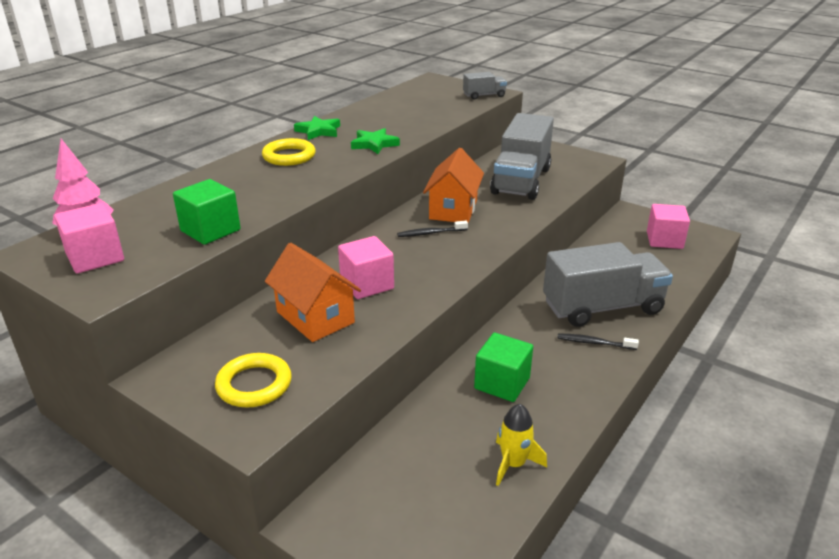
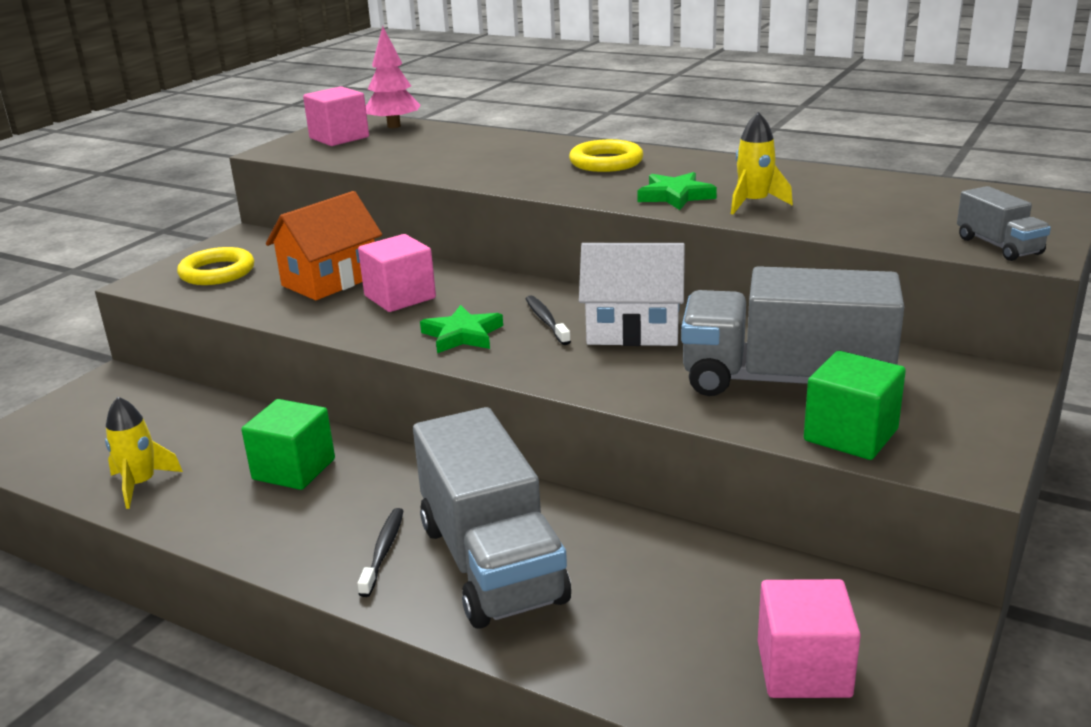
camera: 85 degrees right, 5 degrees down
(210, 230) = (392, 162): green cube -> green cube (850, 435)
(318, 131) = (707, 163): green star -> green star (462, 335)
(400, 128) = (754, 203): none -> yellow rocket
(453, 209) = (633, 330): orange house -> white house

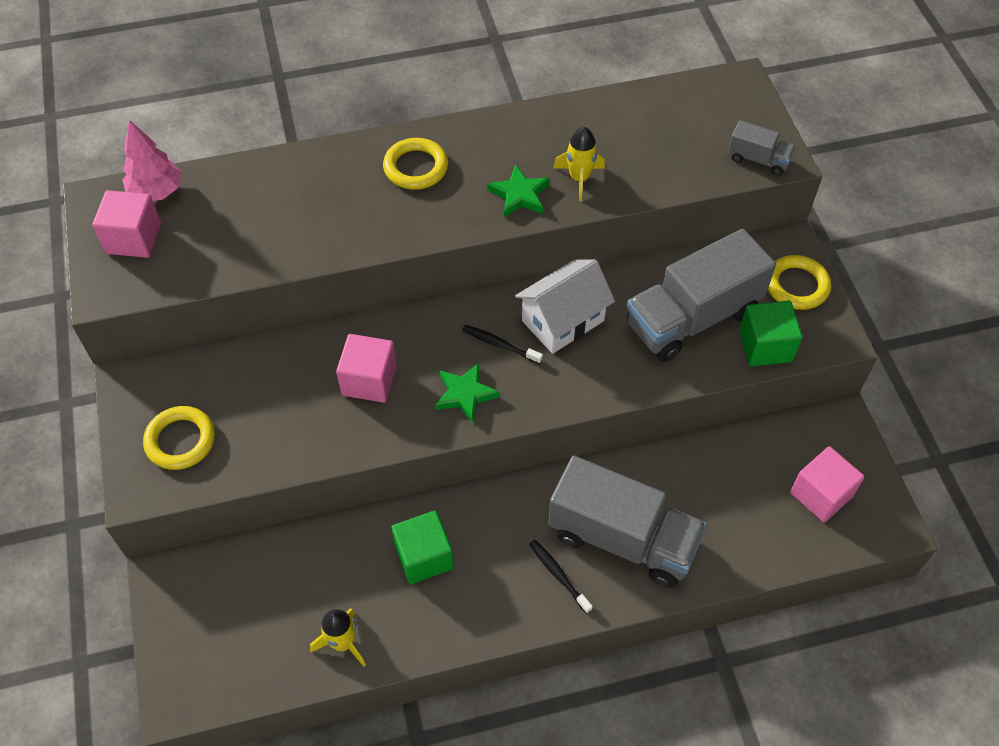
camera: 45 degrees left, 30 degrees up
(330, 280) = (290, 393): orange house -> none
(969, 409) = (796, 285): none -> yellow ring

